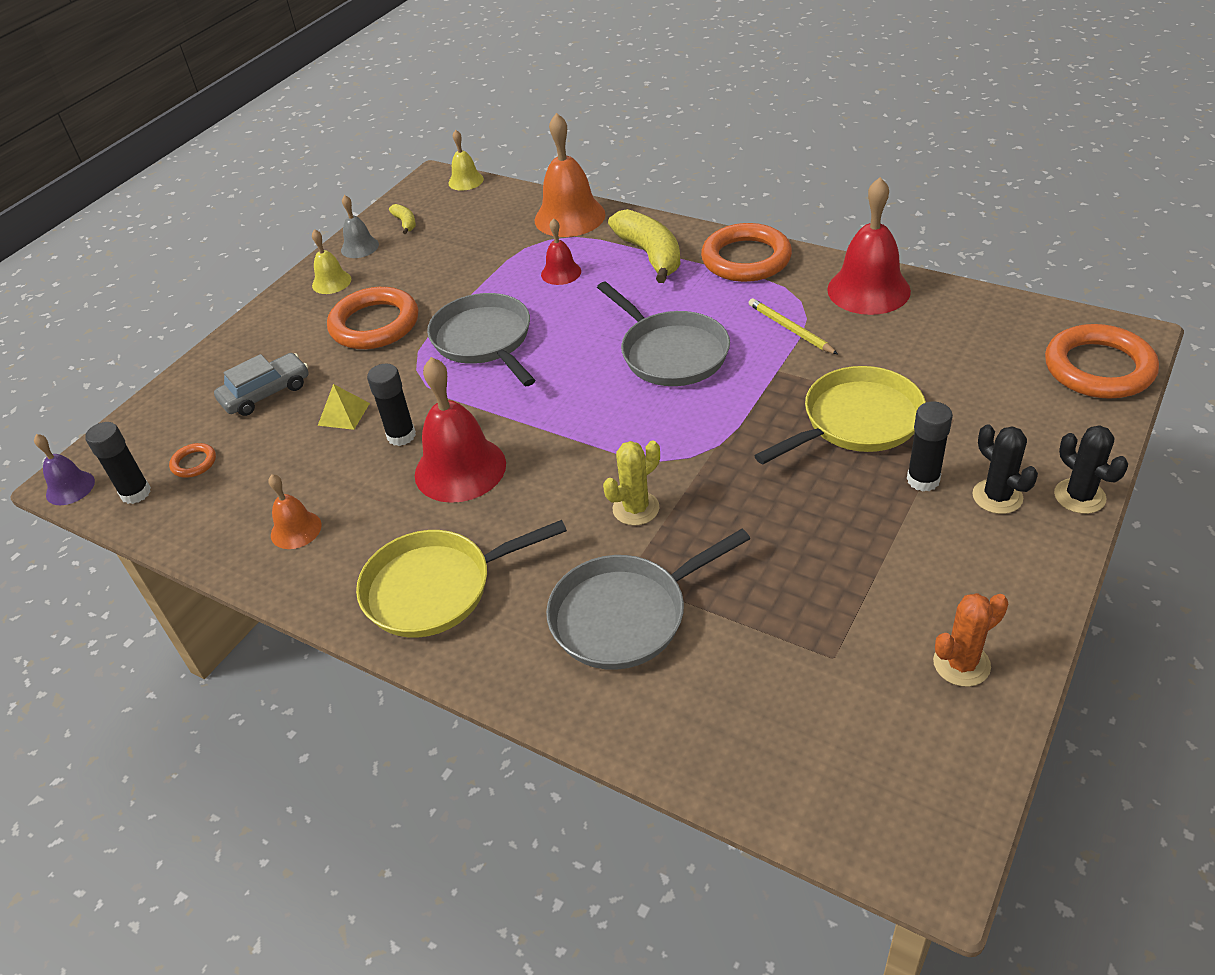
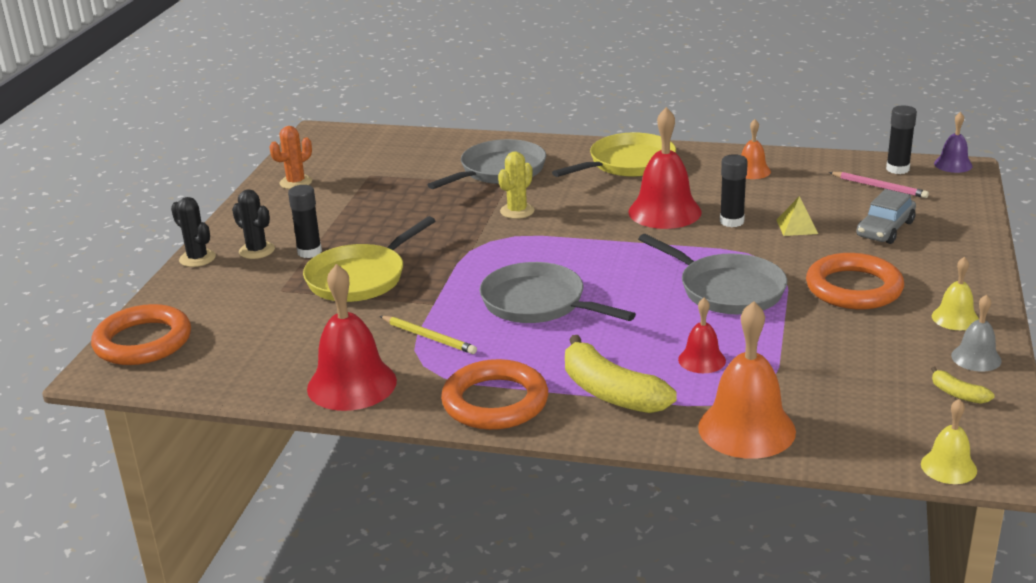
camera: 160 degrees right, 15 degrees down
(194, 463) = (879, 187): orange ring -> pink pencil

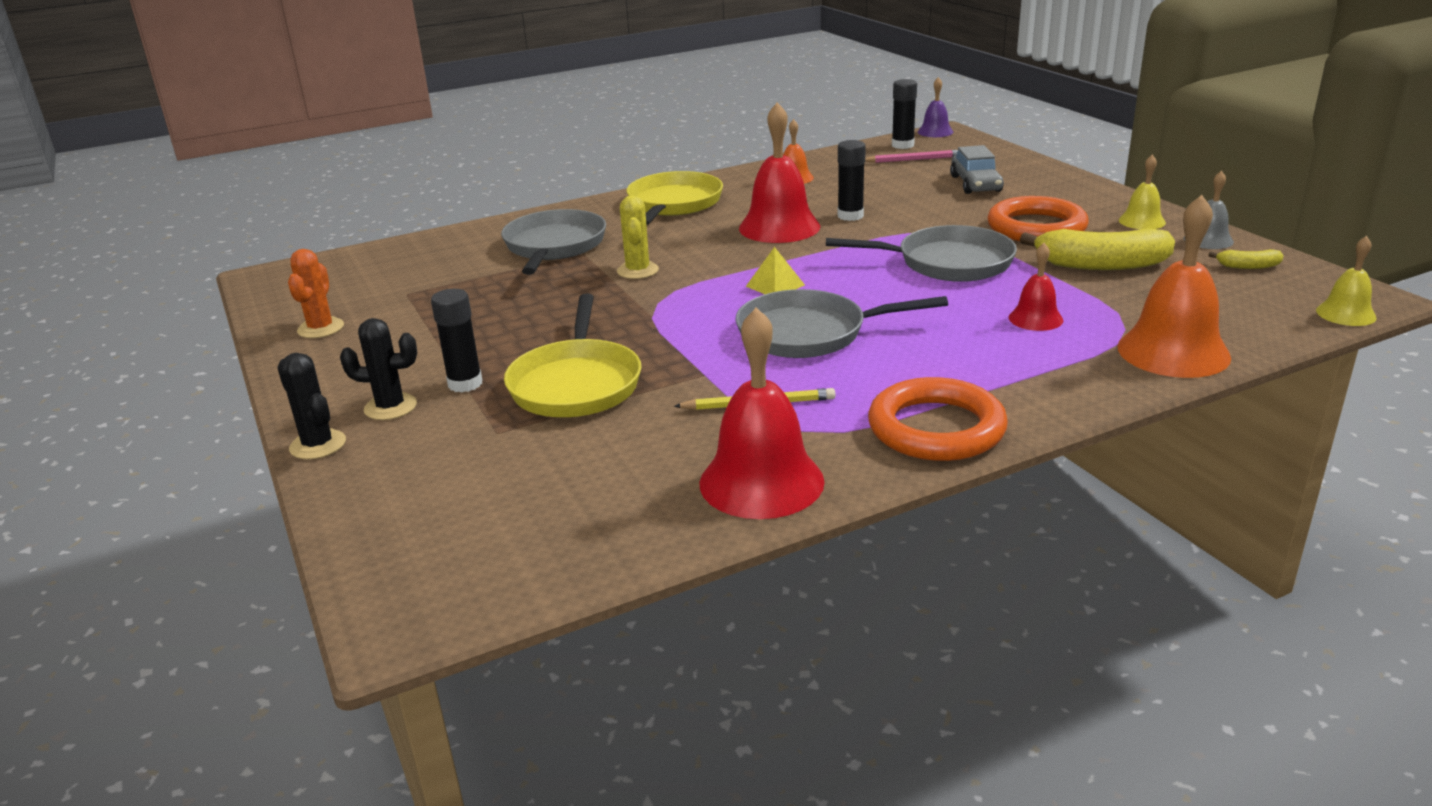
camera: 40 degrees left, 0 degrees up
(143, 342) = (401, 562): orange ring -> none
(197, 258) = (318, 445): black cactus -> black cactus turned 45 degrees clockwise
(610, 393) = (1018, 374): yellow banana -> yellow banana (1101, 265)
(797, 226) = (908, 203): yellow pyramid -> yellow pyramid (775, 285)

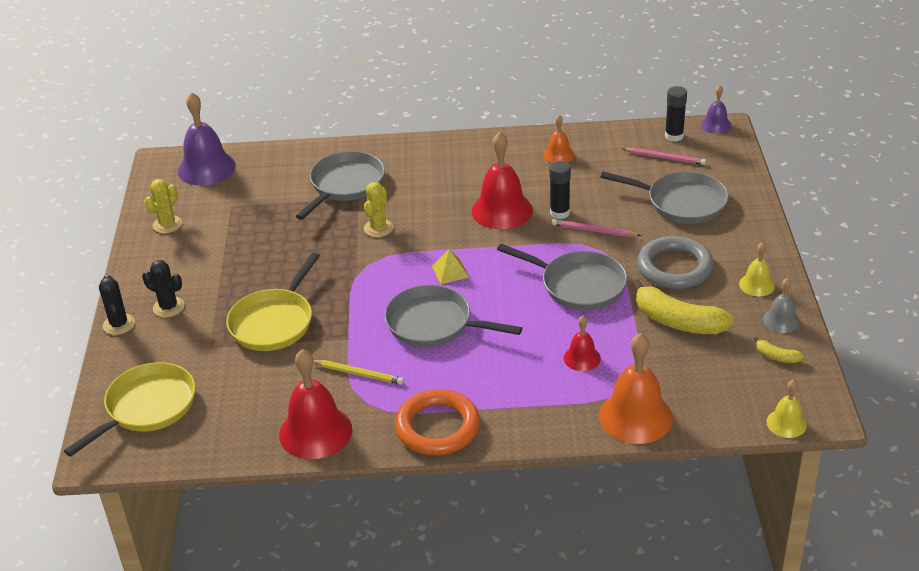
camera: 25 degrees right, 10 degrees up
(321, 328) = (167, 224): orange cactus -> yellow cactus
(340, 269) = (206, 168): none -> purple bell
(465, 384) = (216, 301): black glue stick -> none
(673, 204) = (452, 161): yellow pan -> yellow pan (147, 407)
(908, 220) = (594, 231): none -> pink pencil
(975, 184) = (681, 203): grey car -> grey pan
(1036, 227) = (674, 267): orange ring -> grey ring

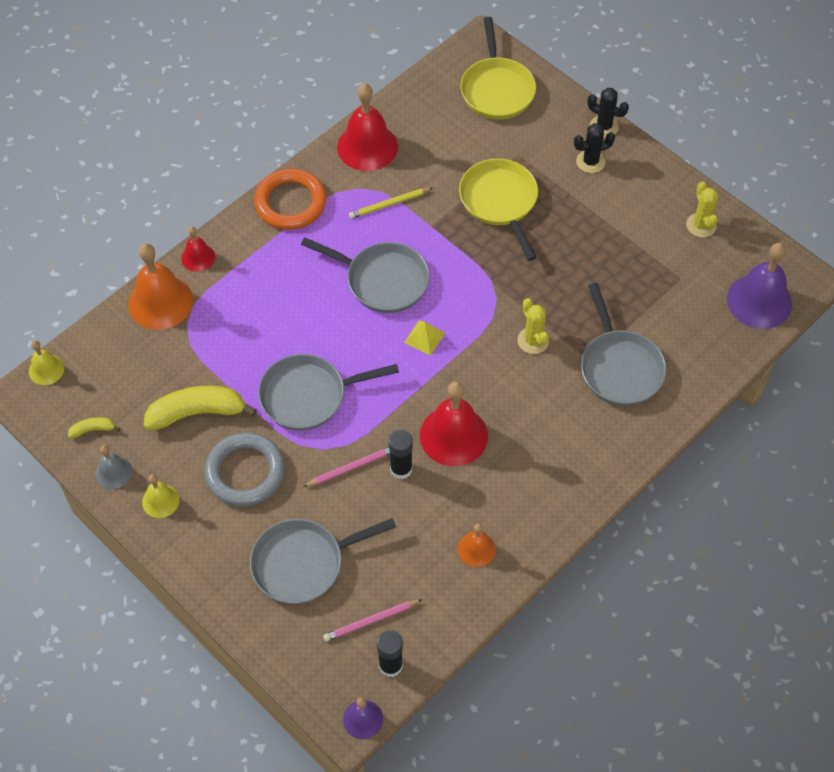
camera: 135 degrees right, 20 degrees up
(434, 324) = (382, 280): grey pan -> grey pan turned 45 degrees clockwise
(582, 358) = (242, 326): red bell -> red bell (198, 257)

